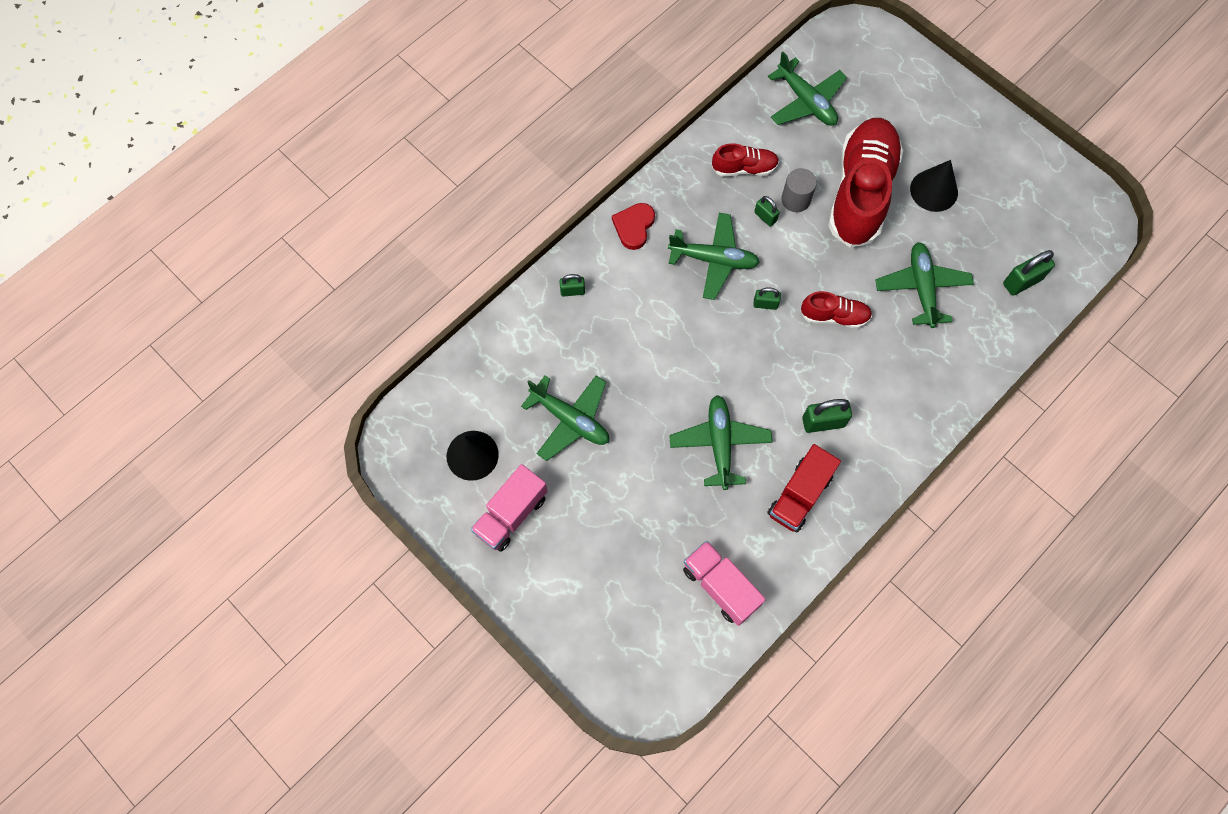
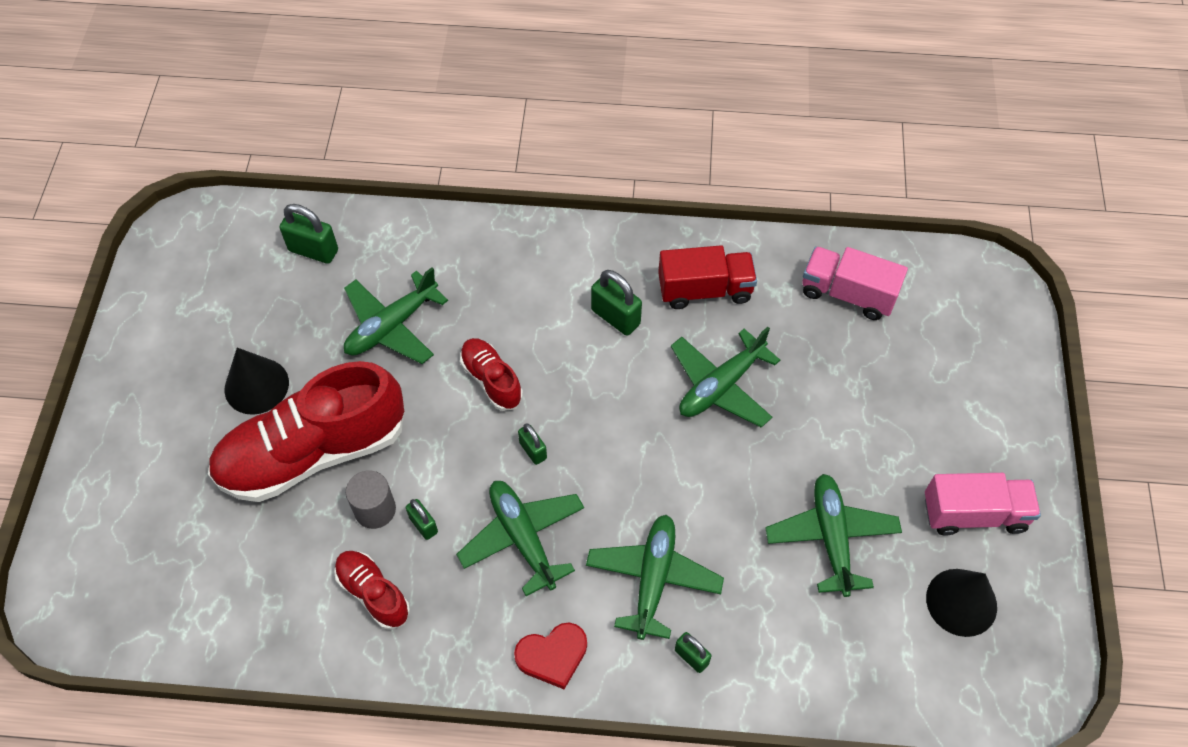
camera: 130 degrees left, 10 degrees down
(720, 586) = (847, 294): pink truck -> pink truck turned 105 degrees clockwise
(765, 217) = (423, 525): green padlock -> green padlock turned 45 degrees counterclockwise
(806, 101) = (221, 592): green plane -> green plane (653, 578)

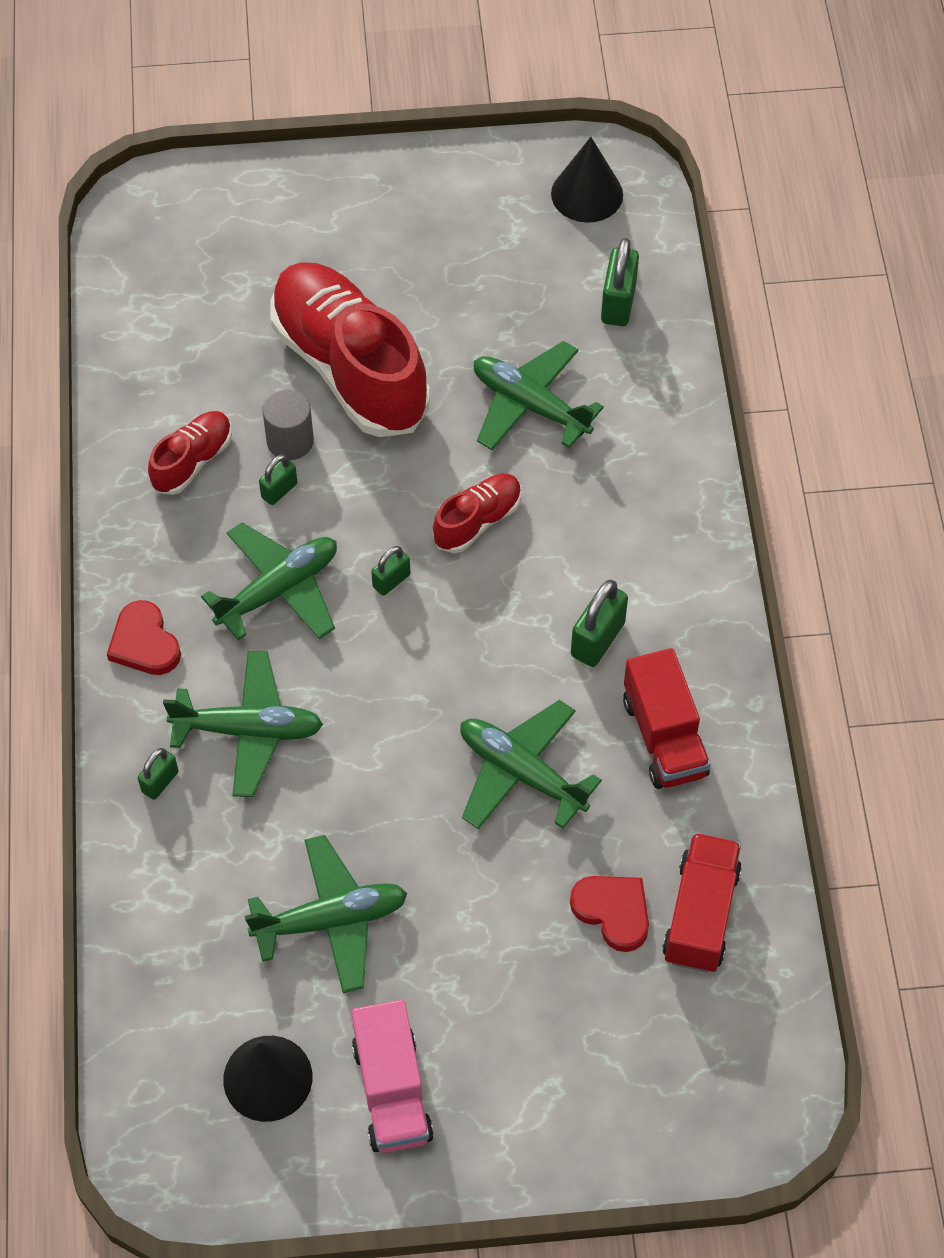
camera: 80 degrees right, 0 degrees up
(256, 386) = (422, 295): black cone -> black cone (587, 194)
(841, 346) = (613, 911): none -> red heart
(847, 294) = (700, 914): pink truck -> red truck

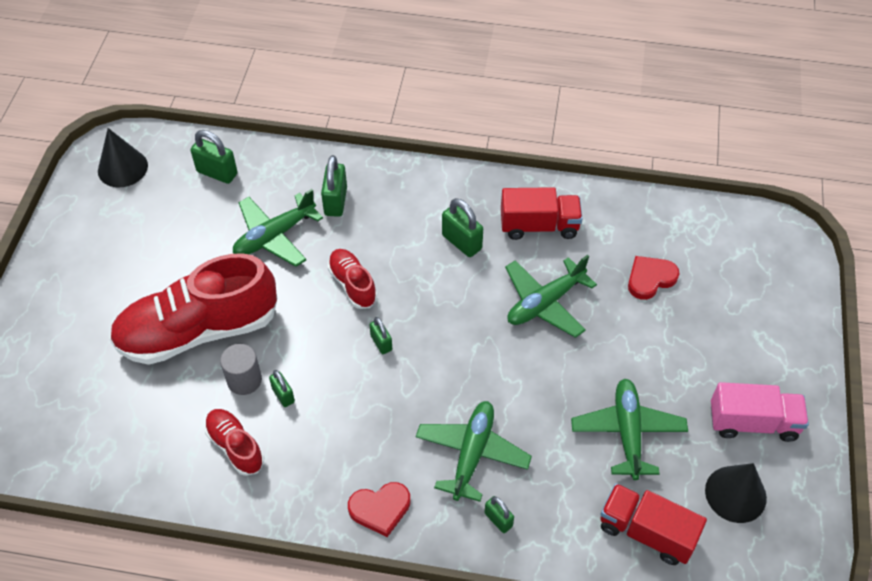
camera: 75 degrees left, 5 degrees down
(279, 590) = (365, 412): green plane -> none
(617, 460) = (335, 201): none -> green padlock
(700, 914) = (660, 237): red truck -> red truck (646, 532)

